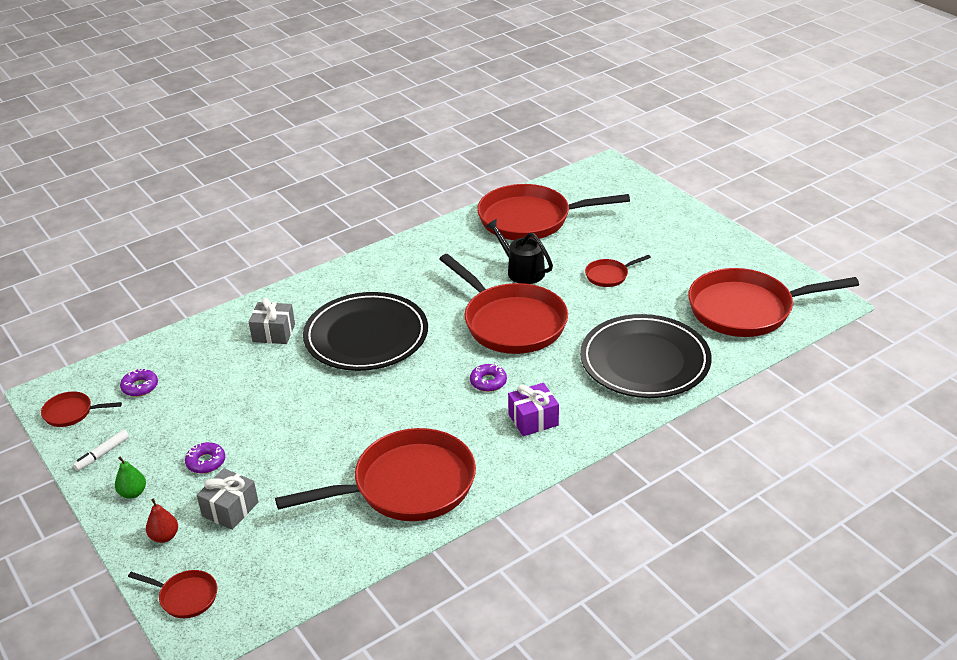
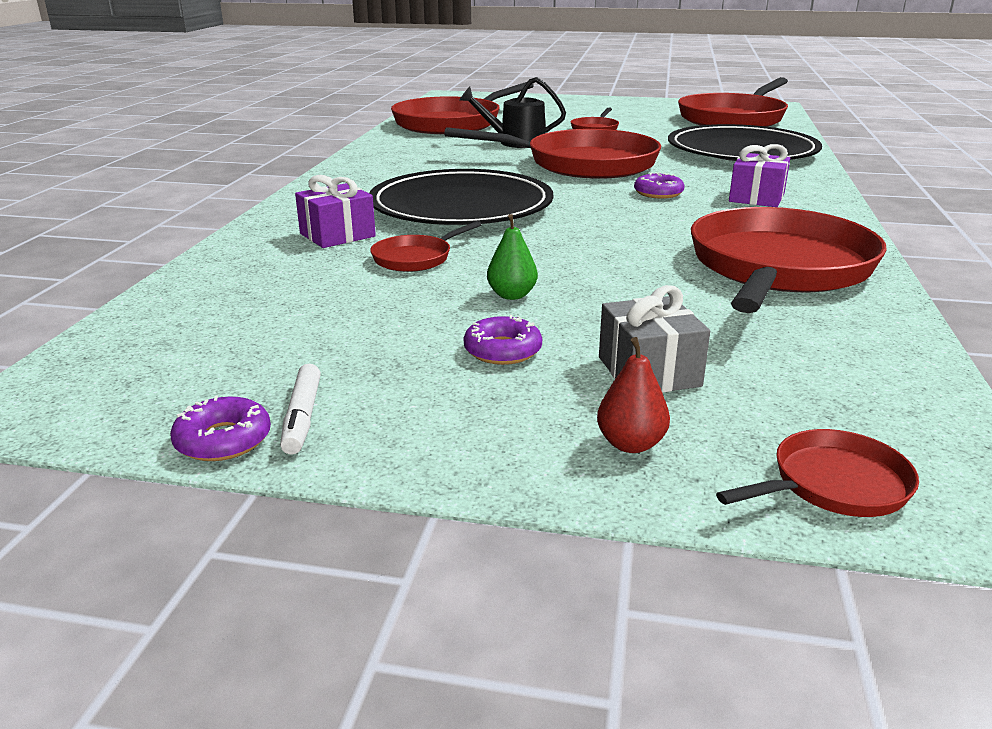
camera: 45 degrees left, 10 degrees down
(71, 413) = (132, 403): red pan -> red pan (416, 258)
(133, 493) = (461, 429): green pear -> green pear (512, 295)
(140, 387) = (221, 333): purple donut -> purple donut (223, 440)
(274, 333) = (337, 235): grey gift -> purple gift

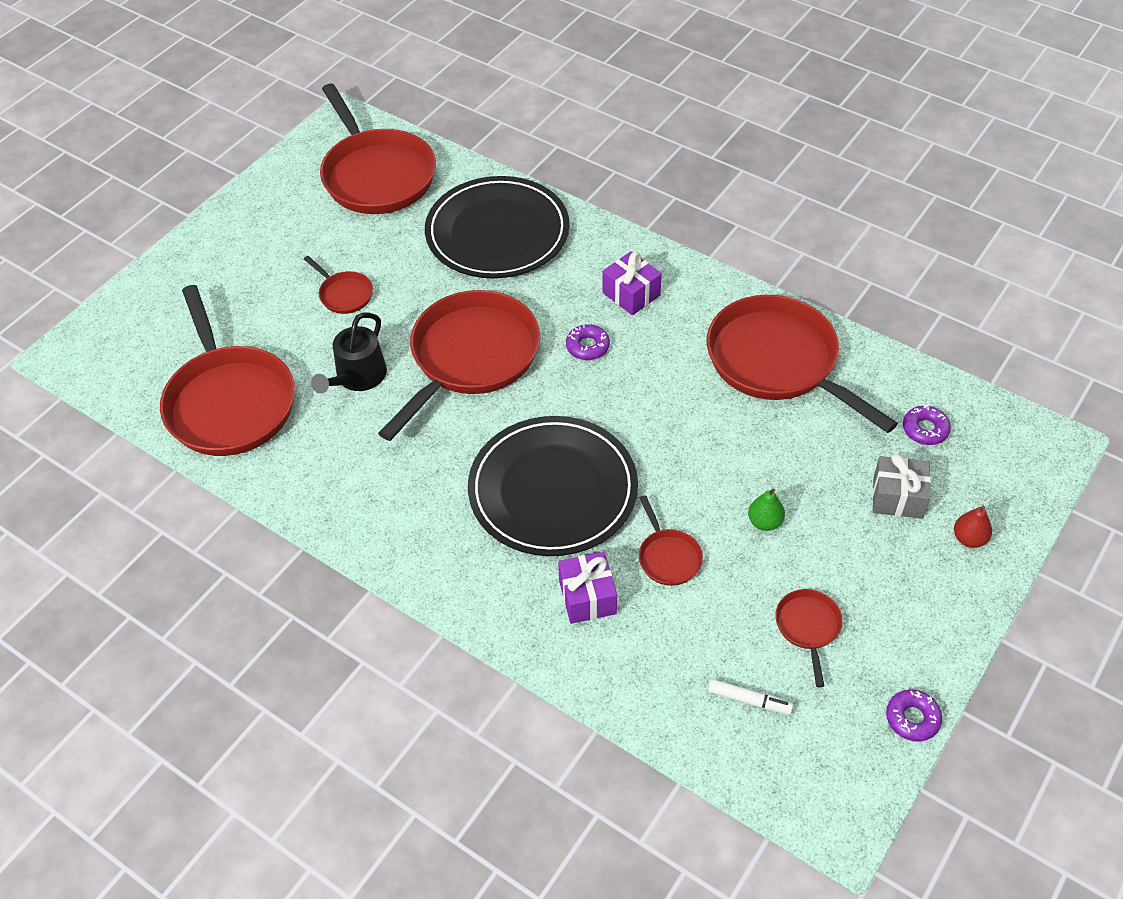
camera: 65 degrees left, 25 degrees up
(302, 417) = (897, 676): white marker -> white marker (748, 700)
(502, 350) = (847, 556): purple donut -> purple donut (925, 429)
(833, 485) = (1023, 480): red pan -> red pan (808, 627)

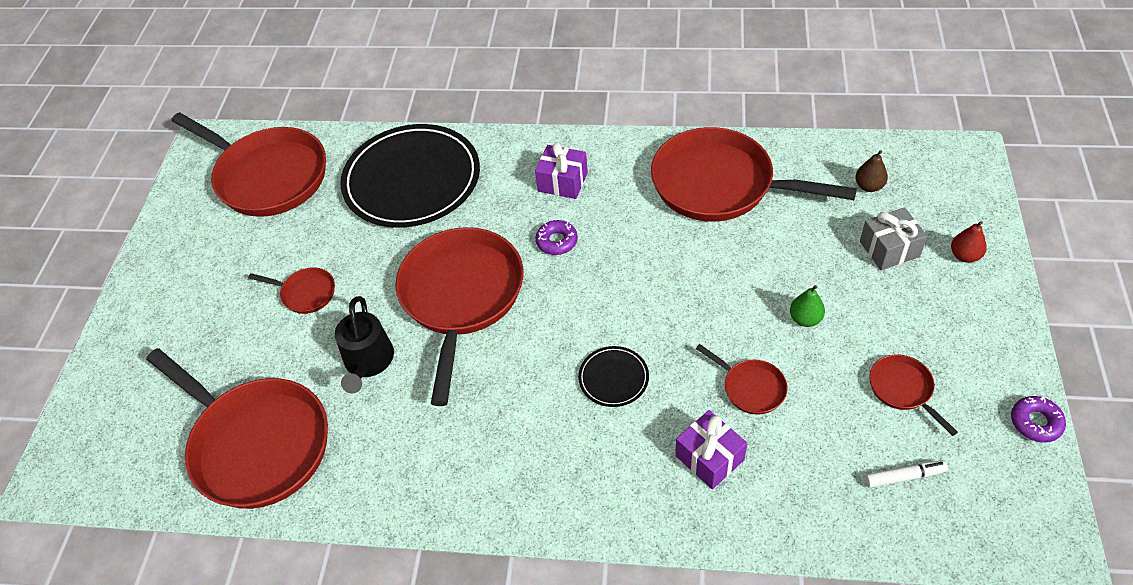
camera: 25 degrees left, 0 degrees up
(553, 490) = (613, 378): black plate -> black plate, size x0.42
(925, 429) = (869, 186): purple donut -> brown pear

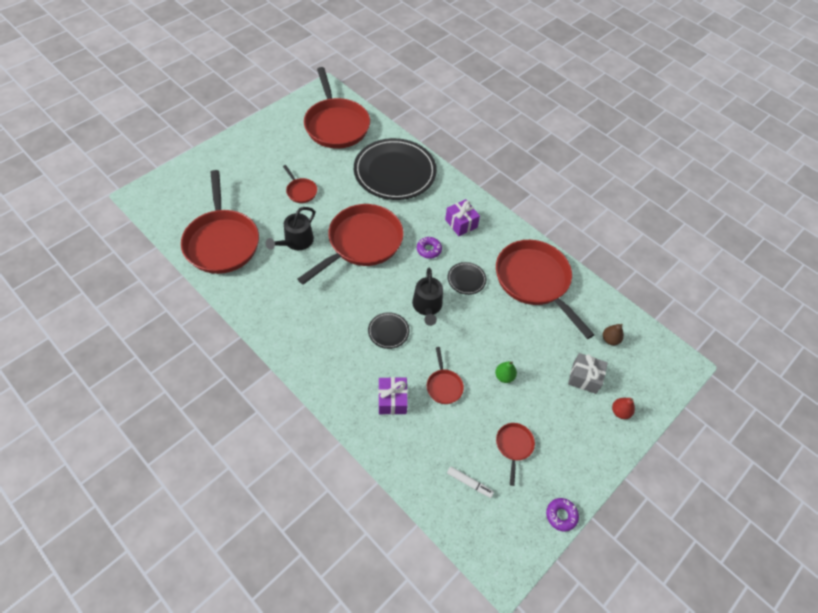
camera: 30 degrees right, 5 degrees up
(628, 310) = (427, 306): none -> black watering can
(640, 242) = (466, 279): none -> black plate

